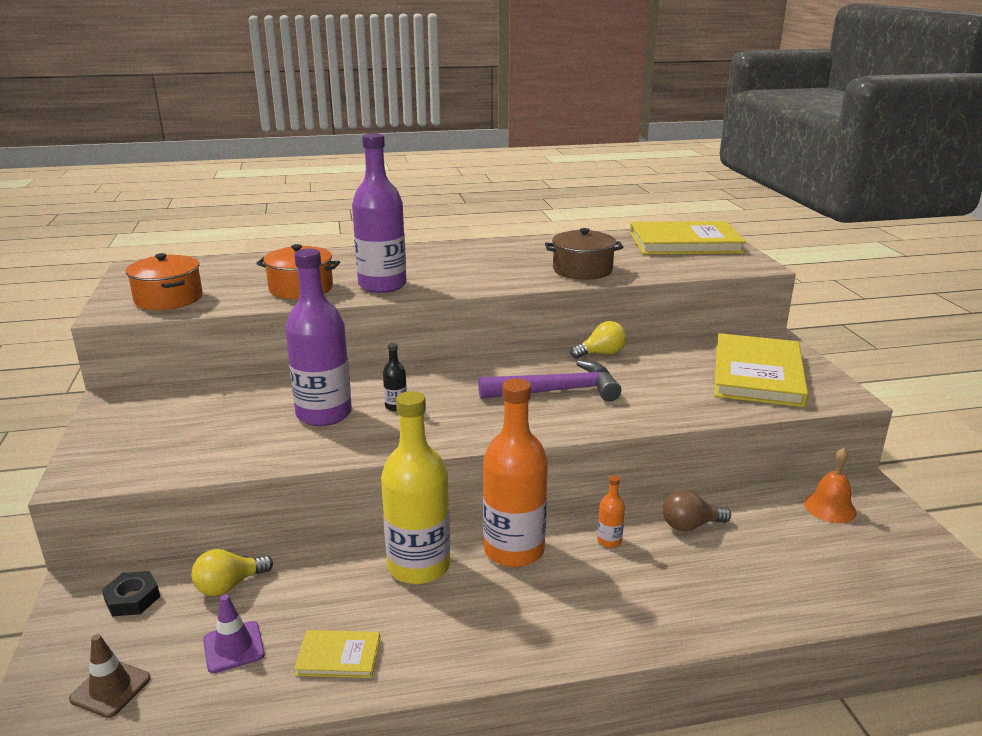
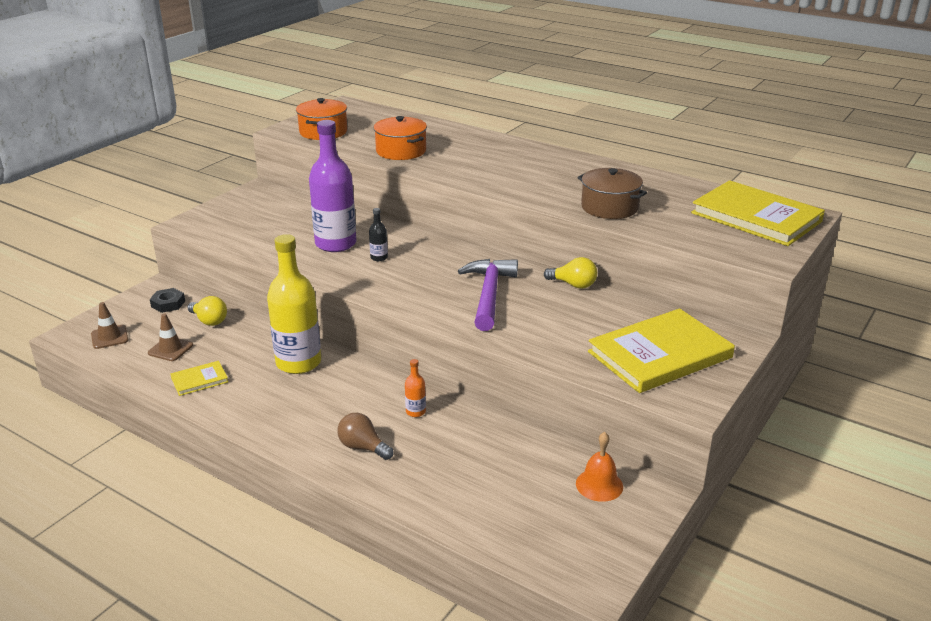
camera: 45 degrees right, 5 degrees up
(229, 586) = (209, 321): yellow light bulb -> yellow light bulb turned 150 degrees counterclockwise
(233, 647) = (170, 349): purple traffic cone -> brown traffic cone
(338, 656) = (199, 380): yellow book -> yellow book turned 75 degrees counterclockwise
(382, 285) = (450, 167): purple bottle -> none
(514, 550) = (357, 384): orange bottle -> none
(557, 391) = (489, 294): purple hammer -> purple hammer turned 120 degrees counterclockwise
(690, 525) = (480, 434): brown light bulb -> brown light bulb (363, 447)

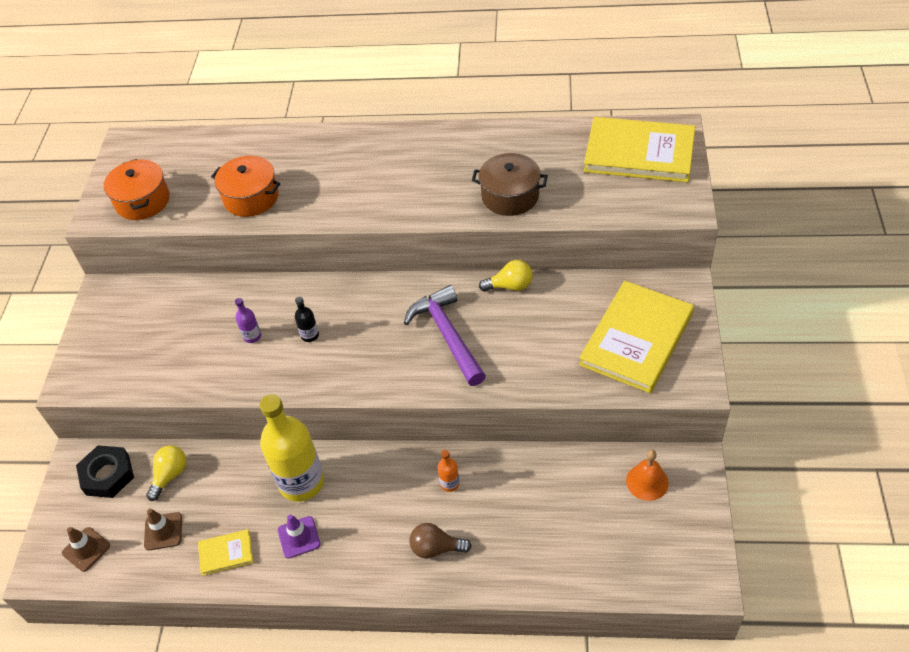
camera: 25 degrees left, 20 degrees up
(168, 304) = (107, 475): black nut -> black nut, size x1.51
(199, 380) = (226, 553): yellow book -> yellow book turned 45 degrees clockwise
(209, 321) = (170, 475): yellow light bulb -> yellow light bulb turned 75 degrees counterclockwise
(262, 394) = (299, 537): none -> purple traffic cone
(335, 244) = (252, 336): purple bottle -> purple bottle, size x0.41

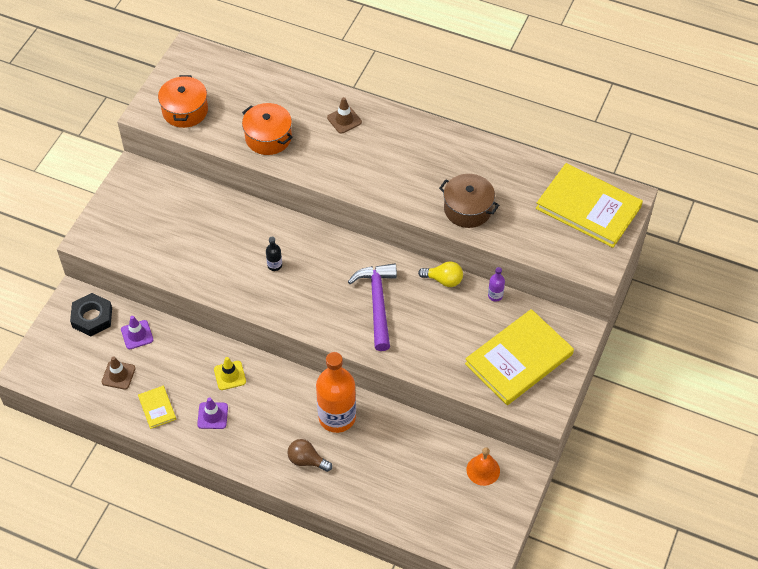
camera: 15 degrees right, 5 degrees up
(86, 549) = (60, 368): brown traffic cone -> brown traffic cone (344, 120)
(170, 475) = (137, 335): yellow light bulb -> purple traffic cone
(226, 553) = (157, 408): yellow book -> yellow book turned 60 degrees clockwise
(252, 336) = (231, 250): purple bottle -> purple bottle (495, 295)
(301, 482) = (230, 375): yellow bottle -> yellow traffic cone
(450, 483) = (337, 417): orange bottle -> orange bottle, size x2.44

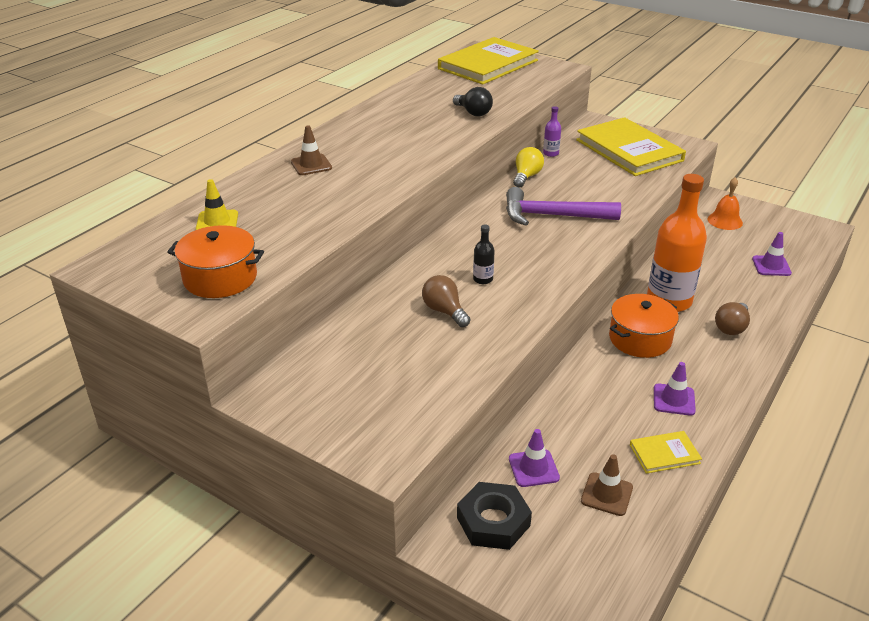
camera: 80 degrees left, 20 degrees down
(230, 375) = (609, 379): yellow traffic cone -> yellow traffic cone (217, 222)
(231, 247) = (444, 311): none -> brown light bulb
(268, 137) = (312, 216): orange pot -> orange pot (640, 339)
(408, 501) = (771, 266): none -> purple traffic cone
(468, 209) = (473, 113): brown pot -> black light bulb

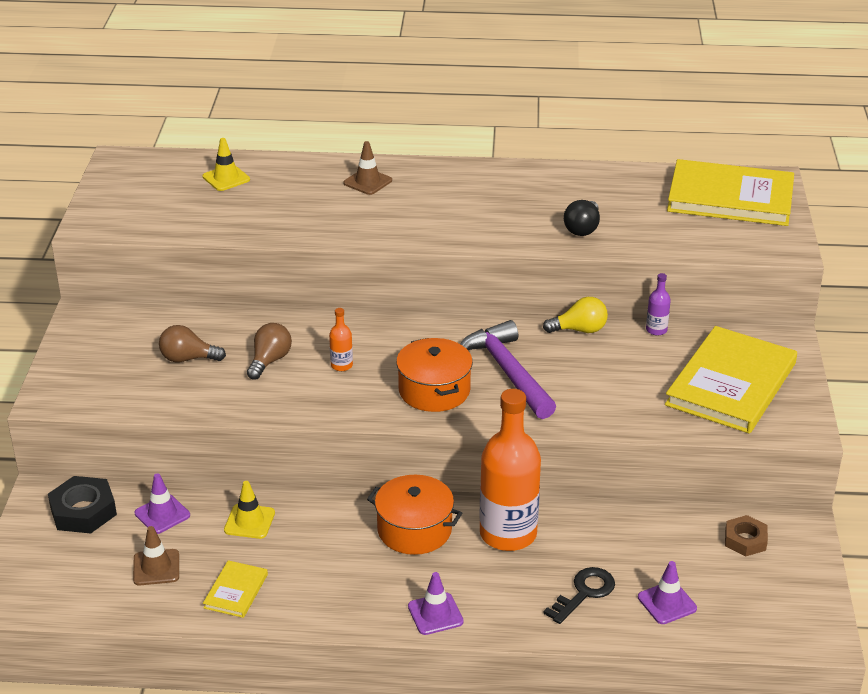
camera: 60 degrees right, 0 degrees up
(220, 278) = (144, 213): orange pot -> orange pot (434, 390)
(483, 279) = (341, 365): black bottle -> orange bottle
(577, 418) = (249, 521): none -> yellow traffic cone
(664, 454) = (236, 591): yellow book -> yellow book turned 60 degrees clockwise
(674, 400) = (325, 578): purple traffic cone -> purple traffic cone (435, 614)
(725, 221) = (745, 540): orange bell -> brown nut
(731, 327) = (494, 594): brown light bulb -> brown light bulb (188, 358)
(747, 292) = (584, 593): none -> black key

